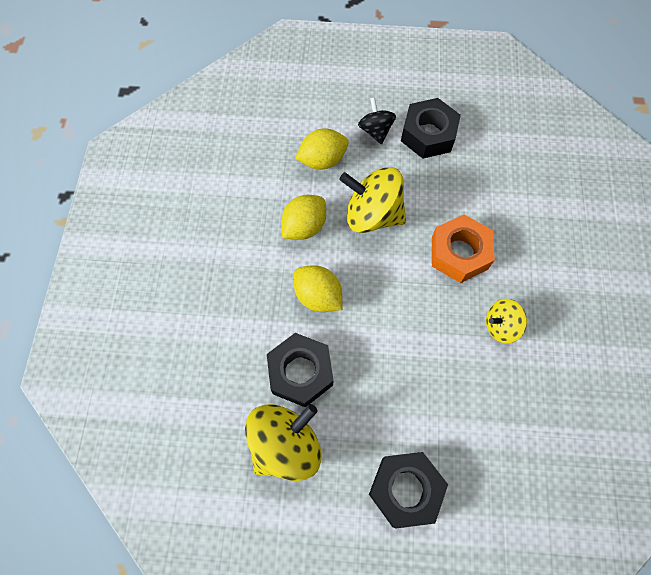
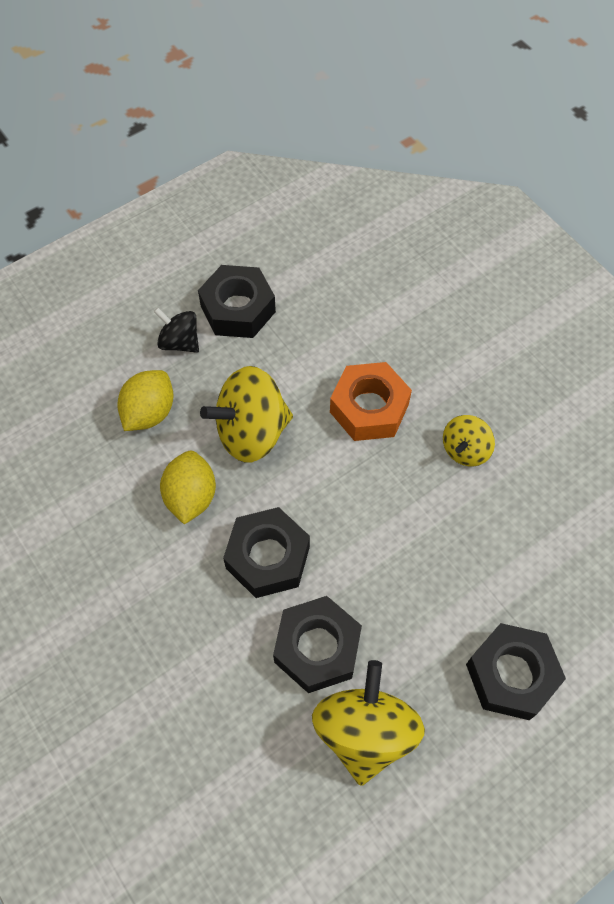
camera: 40 degrees left, 5 degrees down
(318, 296) = (268, 557): yellow lemon -> black nut

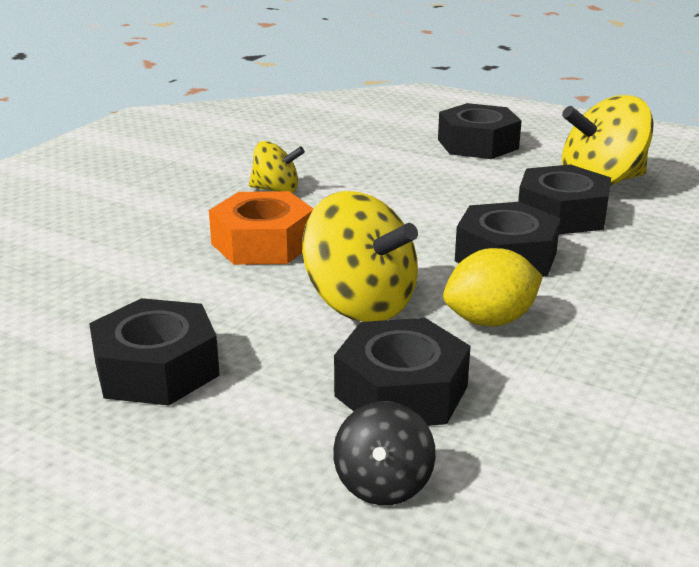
camera: 115 degrees left, 35 degrees down
(149, 412) = (401, 391): yellow lemon -> black nut
(179, 342) = (253, 404): black spinning top -> black spinning top (383, 485)

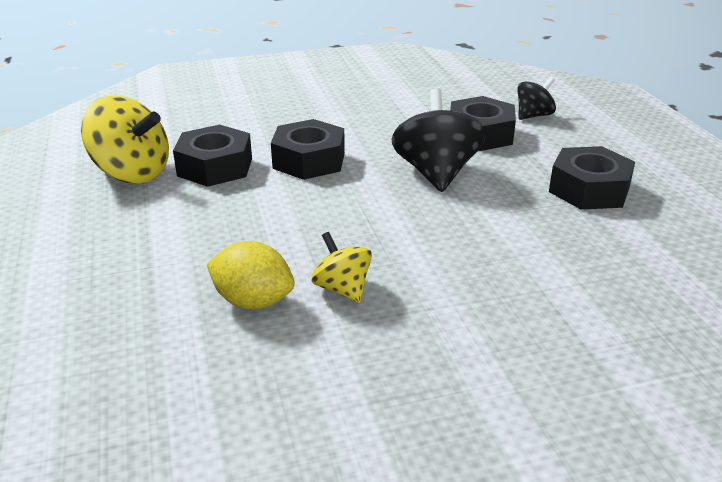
camera: 135 degrees left, 5 degrees up
(263, 243) = (431, 239): orange nut -> none
(360, 304) = (436, 173): yellow spinning top -> black spinning top
(478, 144) = (92, 251): black nut -> none
(490, 321) = (388, 139): yellow lemon -> yellow lemon (253, 301)

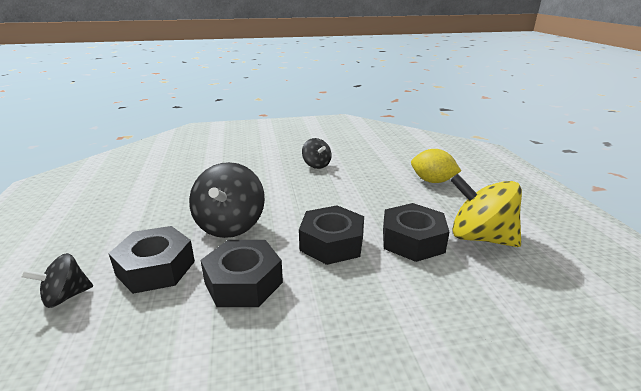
camera: 175 degrees left, 5 degrees down
(253, 301) = (358, 162): yellow lemon -> yellow lemon (432, 181)
(342, 289) = (316, 165): yellow spinning top -> black spinning top
(589, 190) = (132, 207): black nut -> black nut (243, 282)

